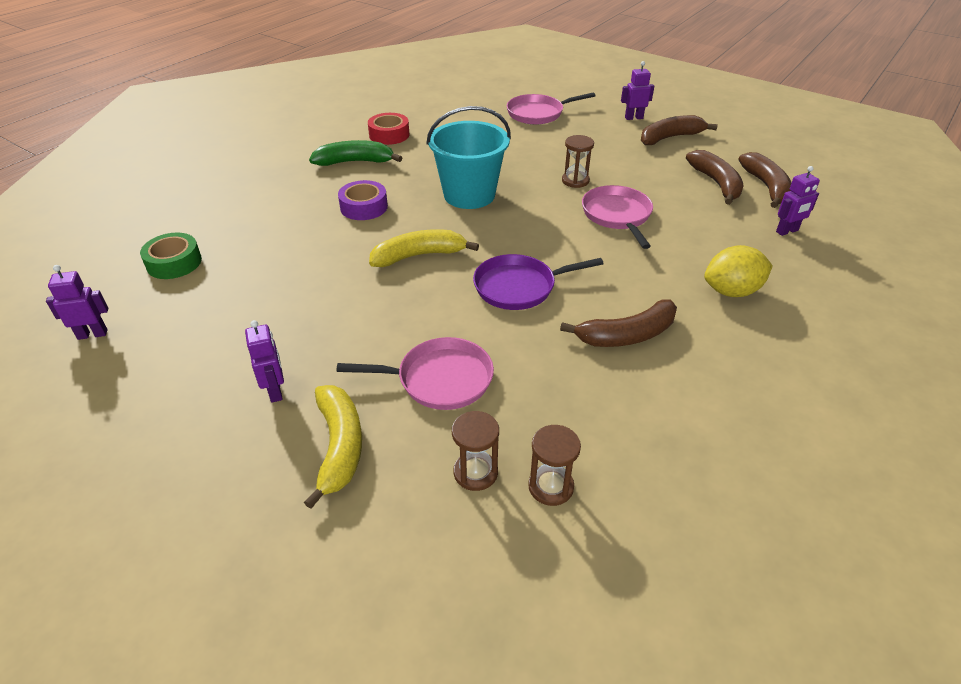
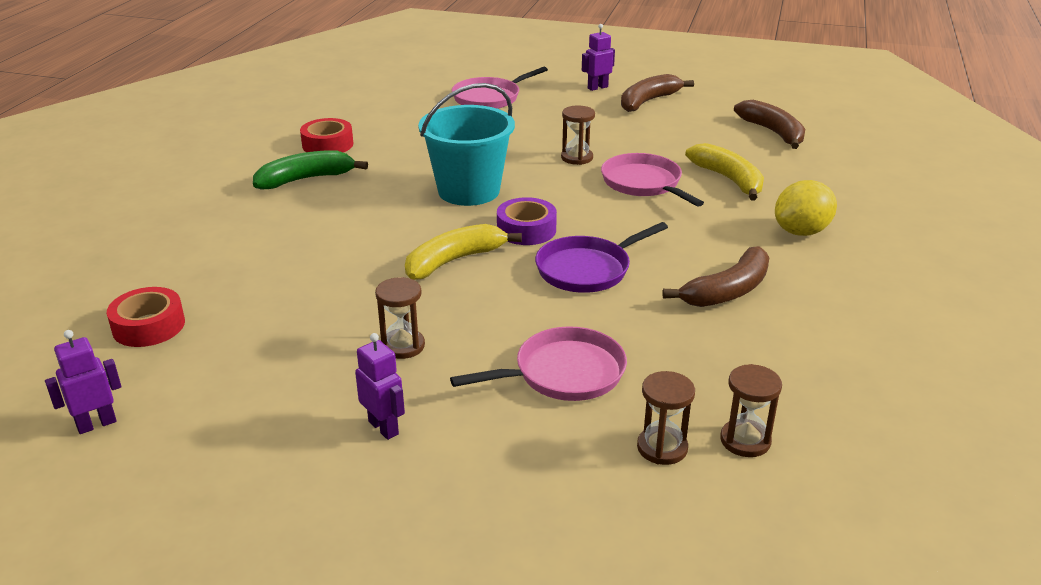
camera: 20 degrees left, 10 degrees down
(174, 263) = (149, 326): green tape -> red tape
(334, 322) = (402, 346): none -> brown hourglass
(339, 446) = (499, 462): yellow banana -> yellow banana (729, 180)
(364, 207) = (352, 224): purple tape -> purple tape (526, 230)
(716, 183) = (723, 137): brown banana -> none
(787, 231) = (818, 169): purple robot -> none

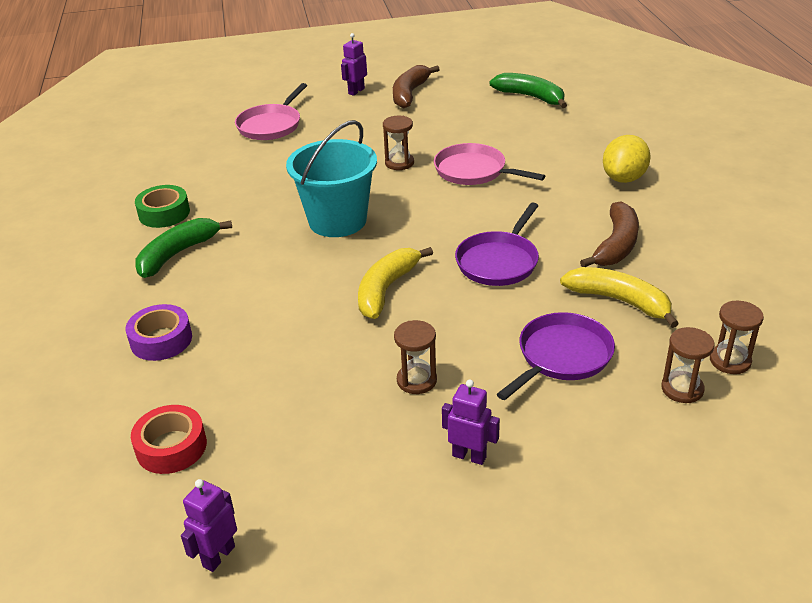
camera: 25 degrees left, 5 degrees up
(327, 145) = (164, 213): red tape -> green tape
(526, 230) = (419, 242): purple tape -> purple tape (161, 340)
(563, 373) = (561, 356): pink pan -> purple pan
(729, 180) = (534, 149): yellow banana -> yellow banana (619, 301)
(773, 132) = (531, 97): brown banana -> green banana

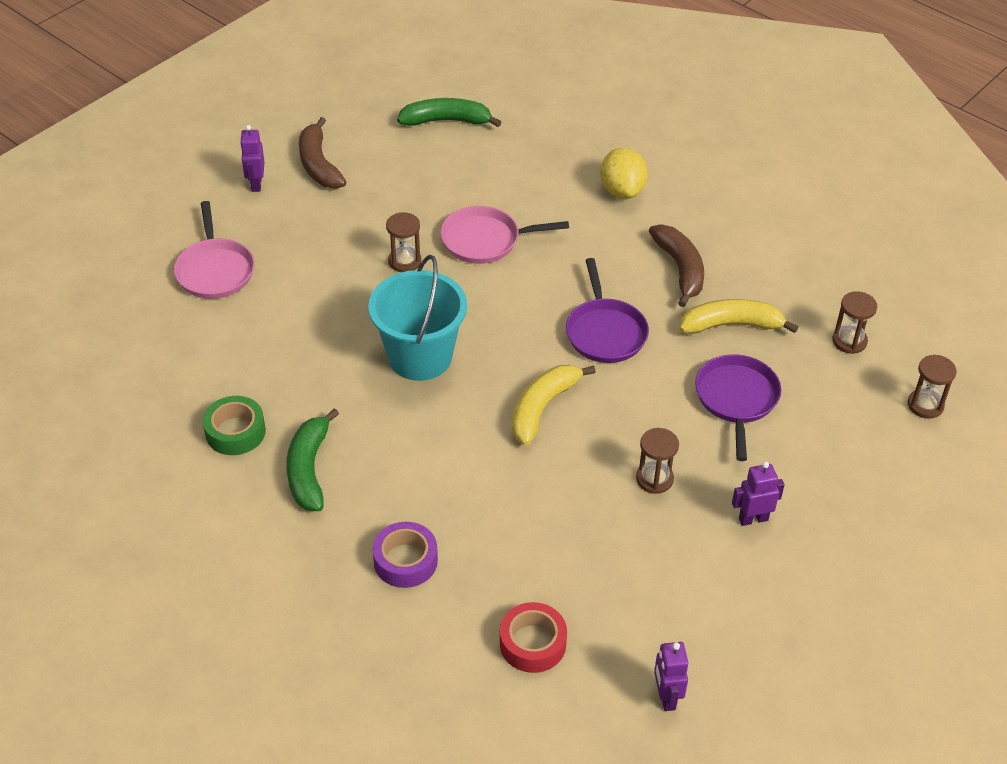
camera: 40 degrees left, 10 degrees up
(386, 289) = (542, 408): yellow banana -> yellow banana turned 45 degrees clockwise
(682, 389) = (839, 383): brown hourglass -> brown hourglass (925, 405)

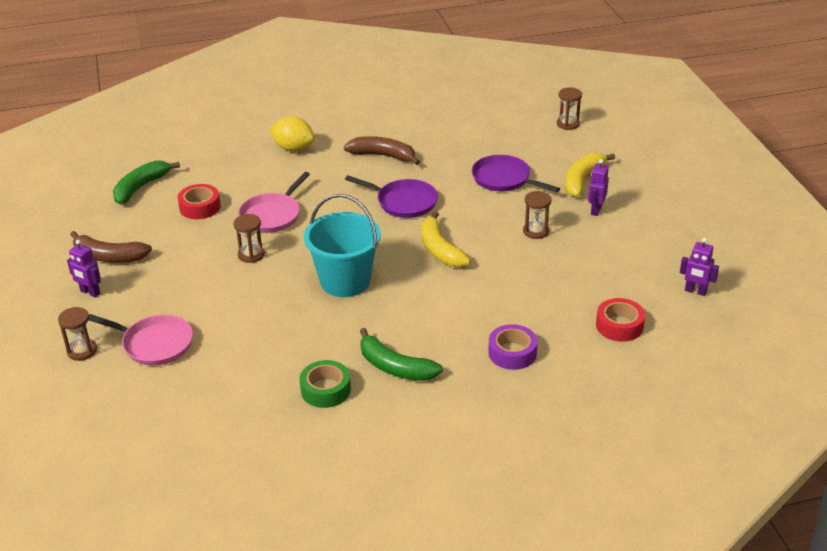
camera: 55 degrees left, 10 degrees down
(451, 180) = (200, 207): none -> red tape
(731, 325) = (446, 157): yellow banana -> yellow banana (582, 180)
(849, 341) = (499, 126): brown hourglass -> brown hourglass (82, 351)

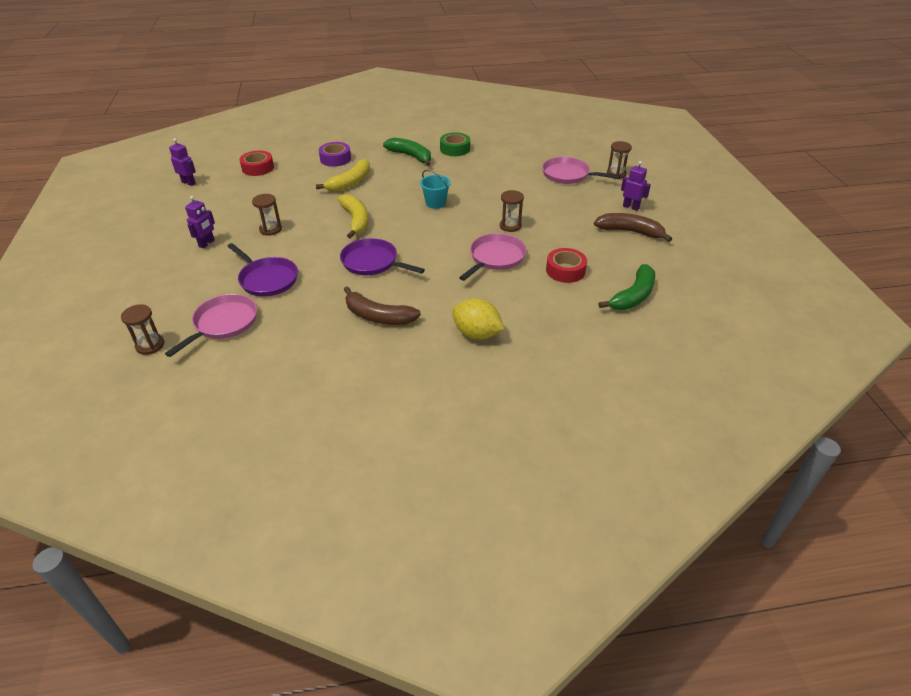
camera: 175 degrees left, 5 degrees up
(345, 281) = (435, 203): turquoise bucket -> turquoise bucket, size x0.52
(519, 142) = (223, 323): none -> pink pan
(582, 180) = (194, 273): yellow banana -> yellow banana (350, 182)

